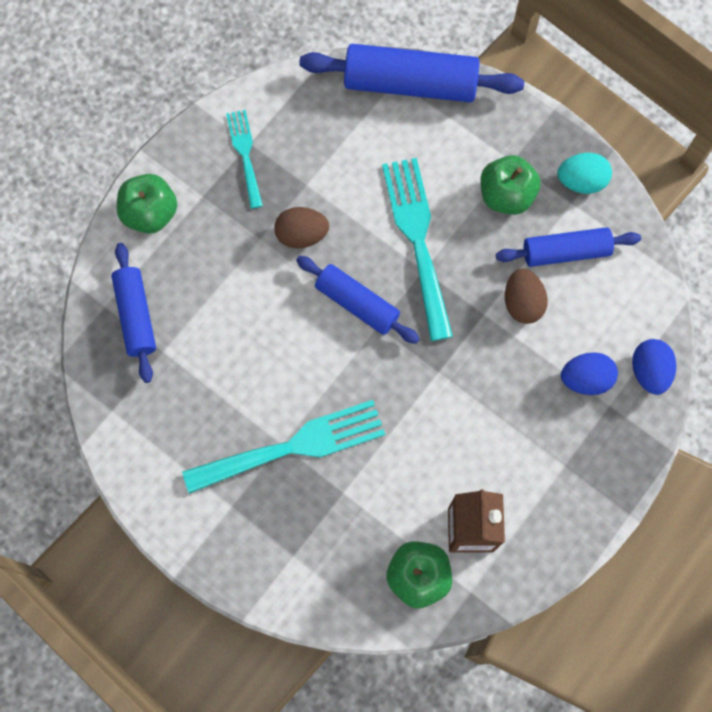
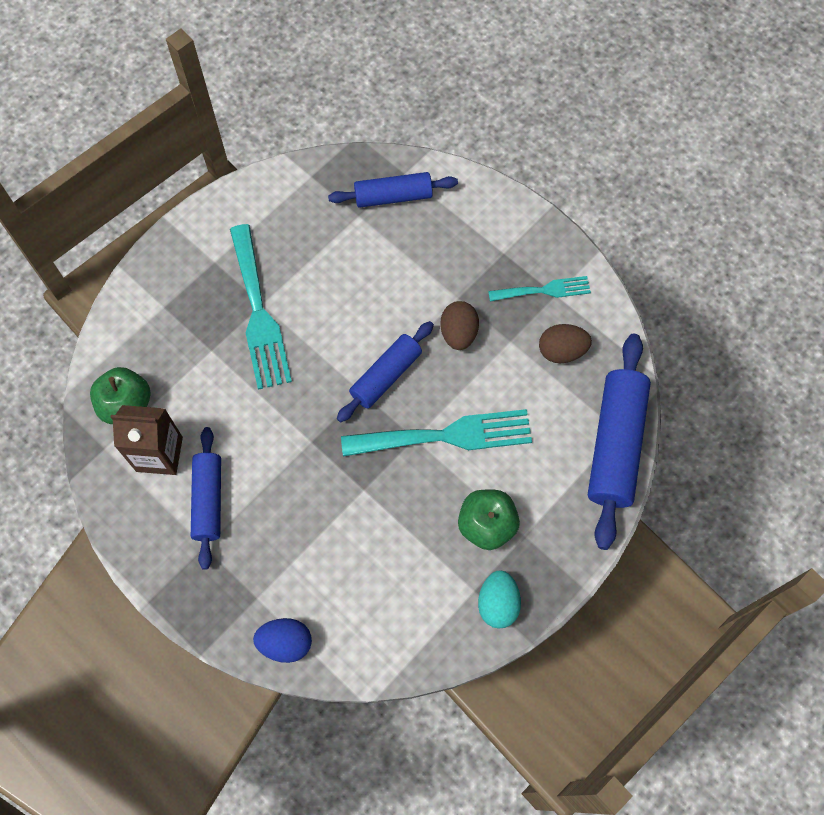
camera: 95 degrees right, 5 degrees down
(150, 213) = (489, 211): green apple -> none
(522, 303) = (371, 527): brown egg -> brown egg (561, 351)
(565, 252) = (421, 577): blue rolling pin -> blue rolling pin (208, 500)
(585, 379) = (286, 578): blue egg -> none

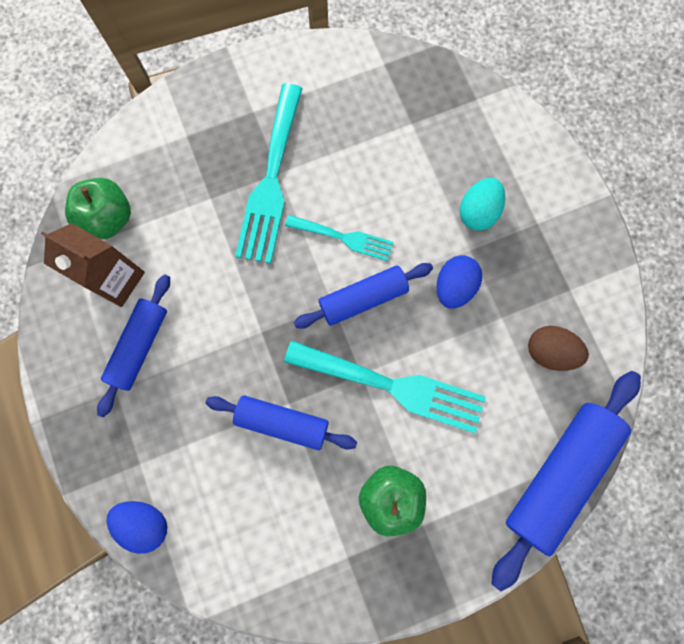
camera: 25 degrees right, 10 degrees up
(393, 196) = (454, 118): blue rolling pin -> blue rolling pin (282, 422)
(458, 333) = (454, 287): brown egg -> blue egg
(497, 603) = (364, 582): turquoise egg -> turquoise egg (478, 212)
(544, 290) = (561, 280): turquoise fork -> turquoise fork (344, 238)

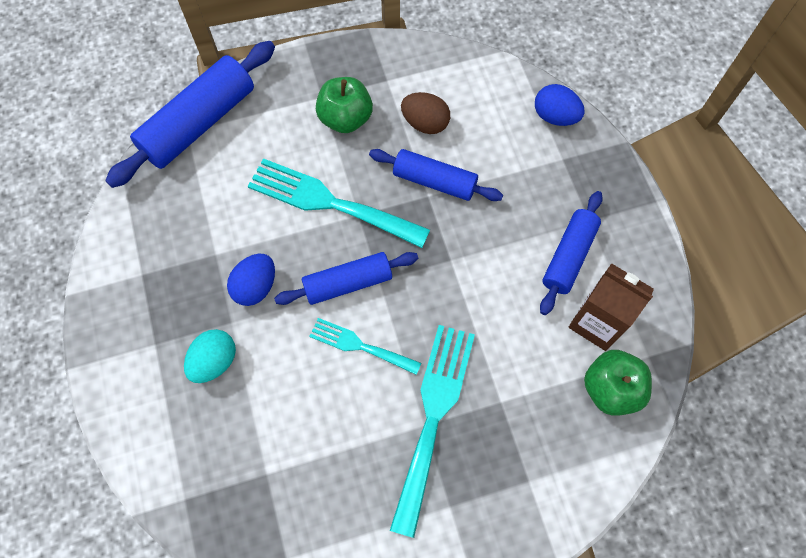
camera: 175 degrees left, 10 degrees down
(549, 351) = (178, 220): brown egg -> brown egg (425, 123)

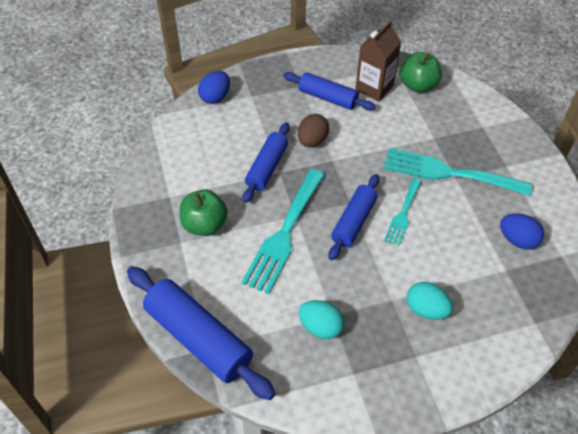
camera: 90 degrees left, 15 degrees down
(201, 241) = (320, 327): none -> turquoise egg
(255, 287) = (360, 284): blue egg -> blue egg (517, 240)
(348, 283) = (353, 222): blue rolling pin -> blue rolling pin turned 45 degrees clockwise
(425, 123) = (214, 172): brown egg -> brown egg (312, 141)

